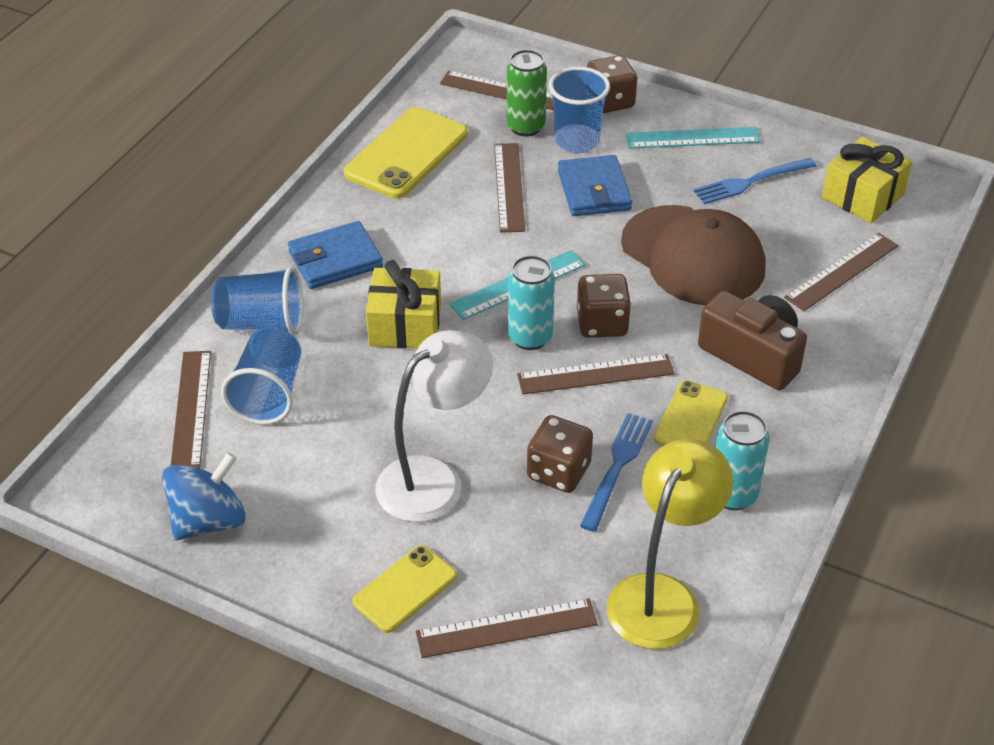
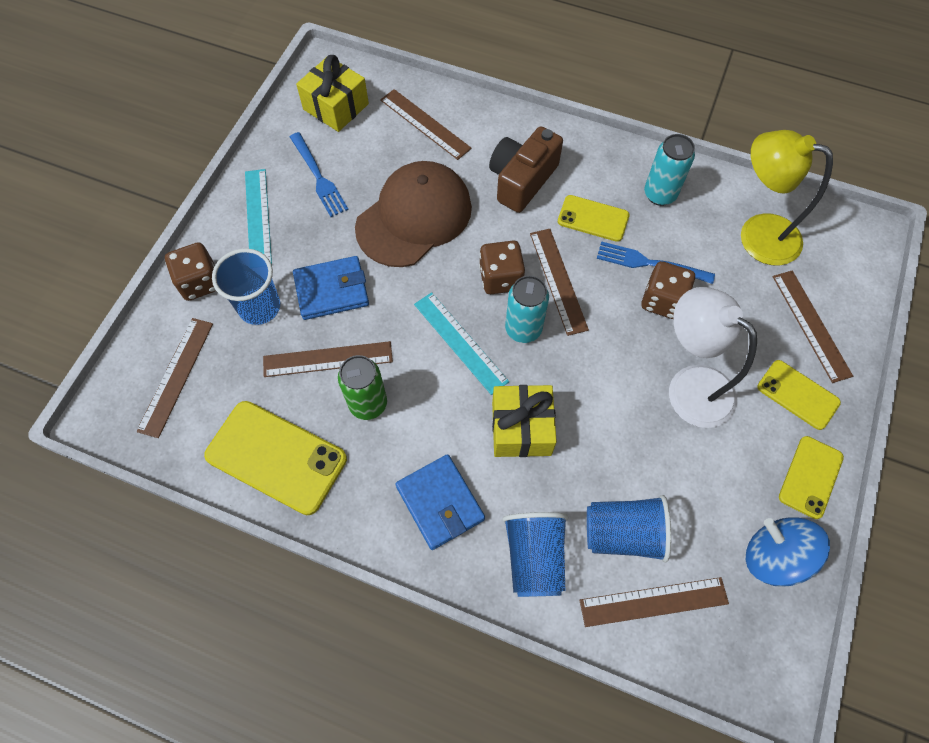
camera: 95 degrees left, 20 degrees up
(293, 577) = (810, 477): none -> yellow phone
(525, 127) = (236, 351): green can -> green can (368, 404)

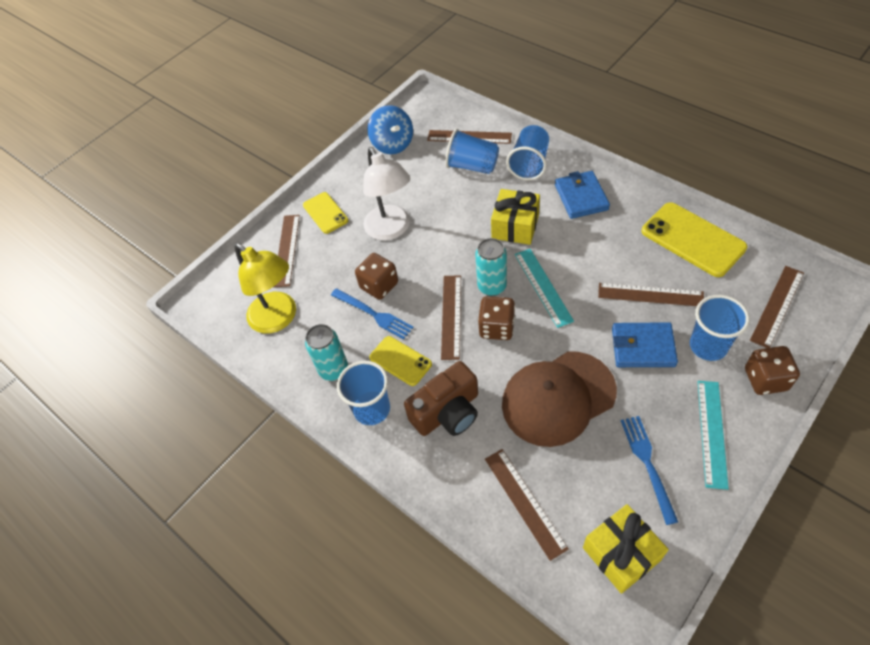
camera: 155 degrees left, 10 degrees down
(368, 404) = (621, 259): green can -> none
(599, 166) = (372, 409): none -> blue cup
(810, 477) = (348, 173): yellow phone -> none

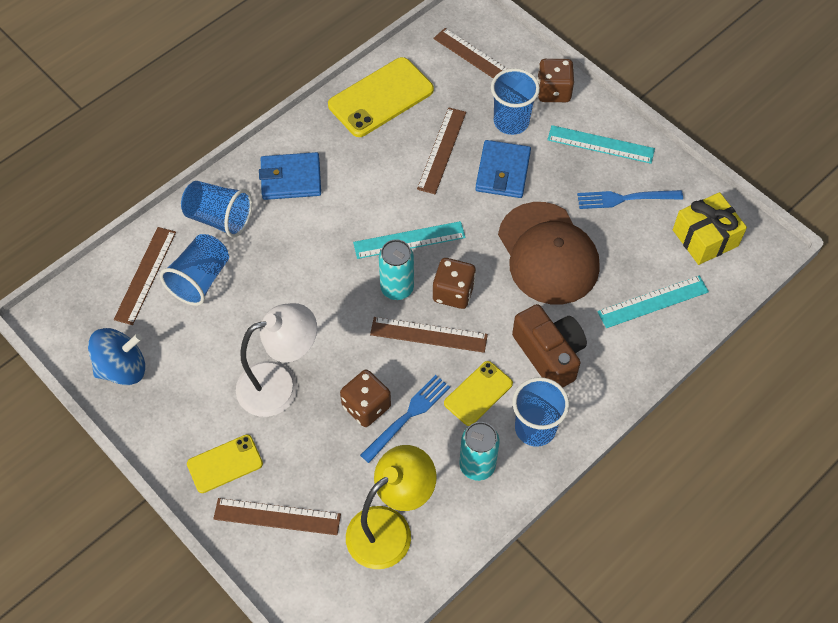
camera: 90 degrees left, 5 degrees up
(515, 226) = (315, 250): yellow gift -> none
(524, 502) = (653, 302): brown ruler -> turquoise ruler

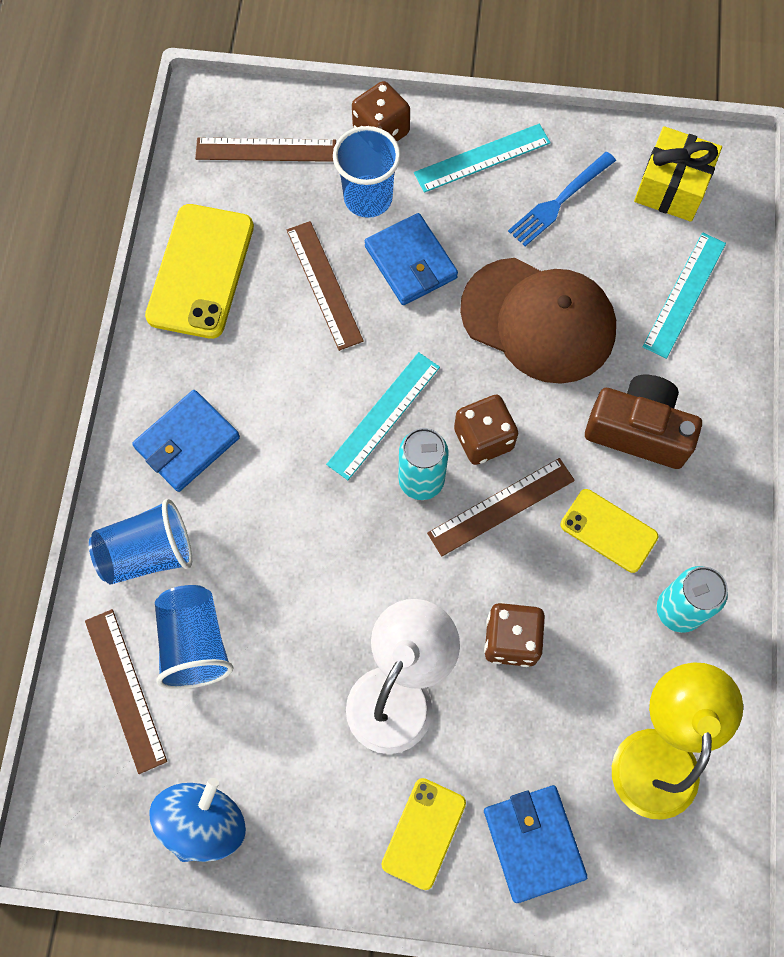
camera: 40 degrees left, 10 degrees up
(277, 517) = (533, 843): brown ruler -> blue wallet
(408, 415) = (562, 613): blue fork -> none
(478, 393) = (608, 531): yellow phone -> yellow phone turned 60 degrees counterclockwise
(535, 428) = (696, 522): blue cup -> none

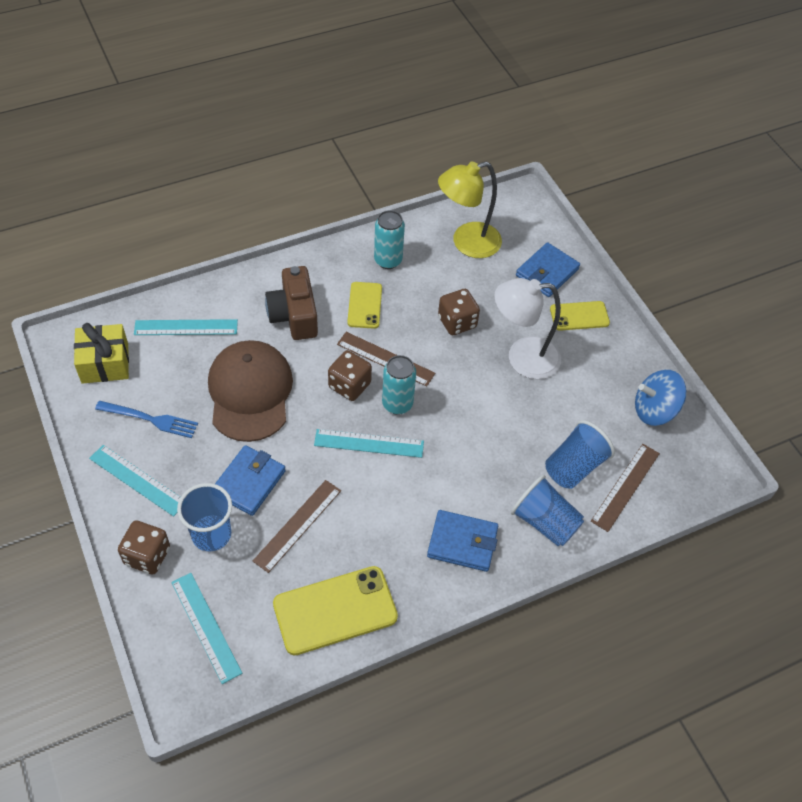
camera: 125 degrees left, 15 degrees down
(266, 150) = (206, 627): brown ruler -> turquoise ruler

